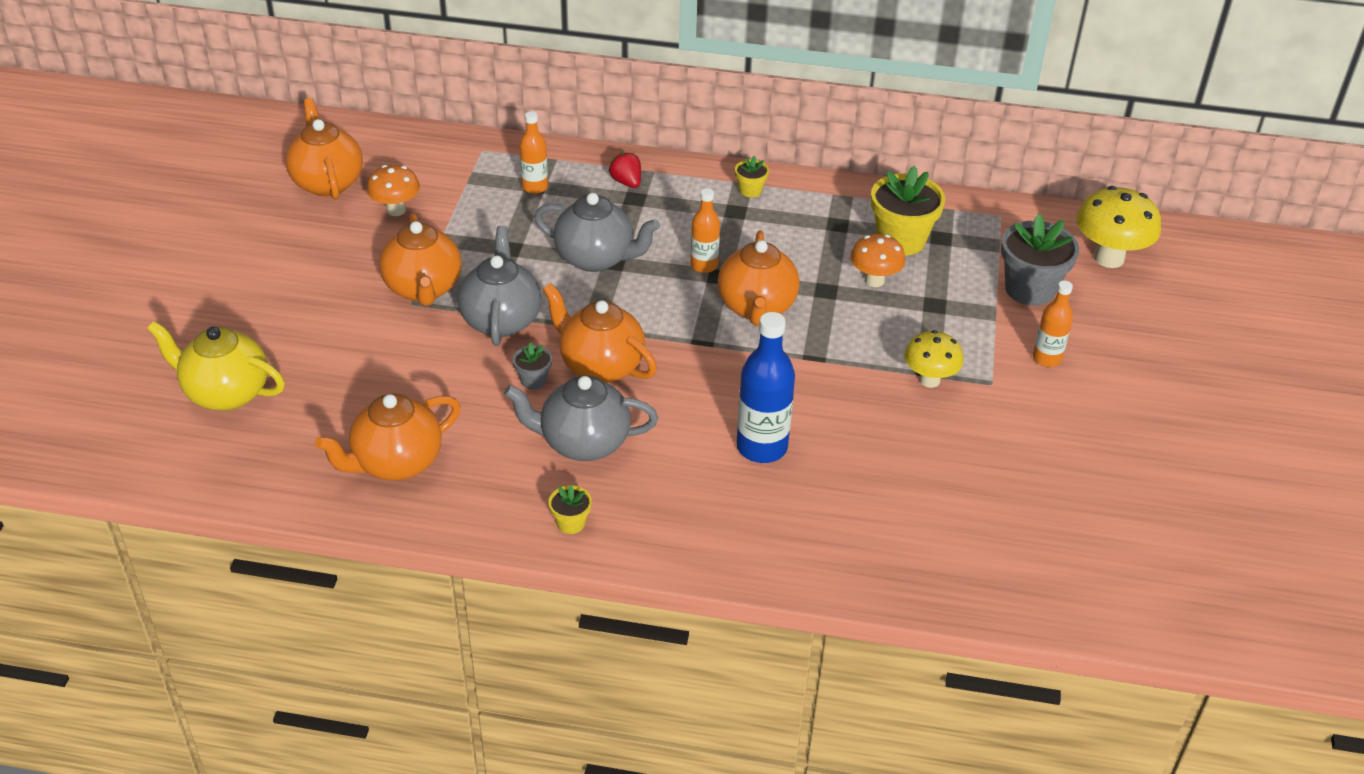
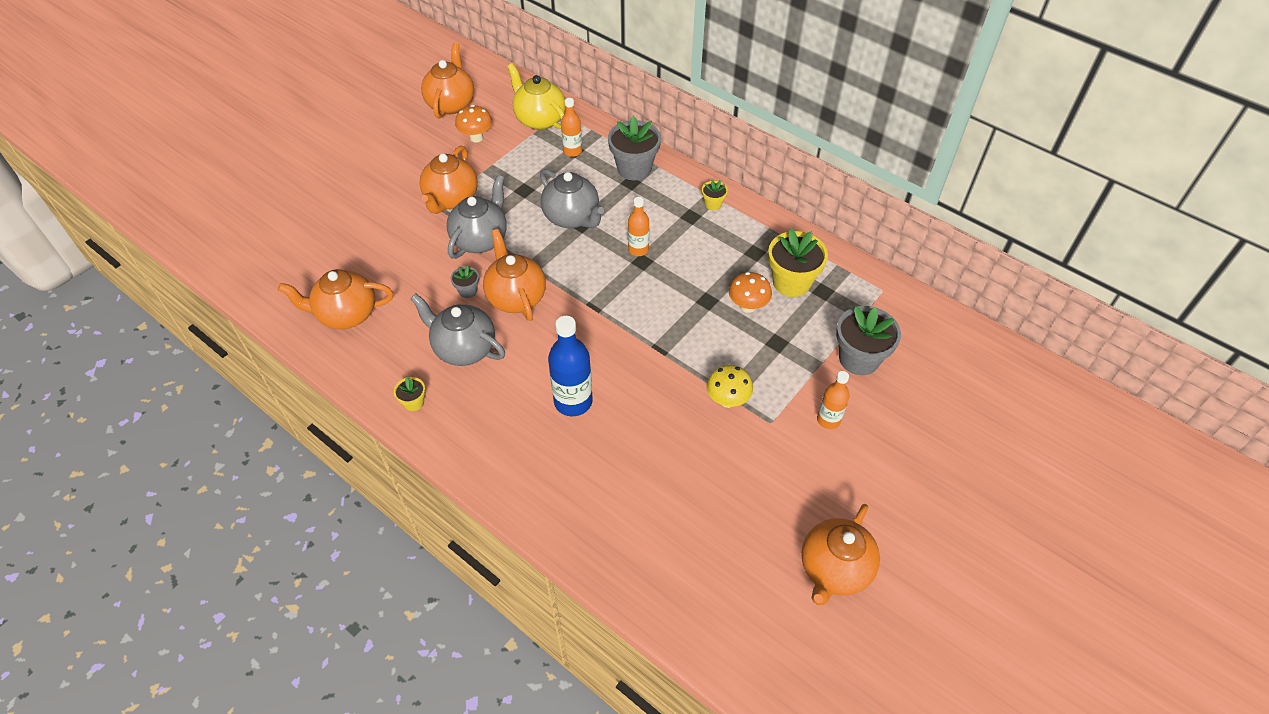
camera: 30 degrees right, 10 degrees up
(225, 393) = (290, 227): yellow teapot -> yellow teapot (539, 119)
(626, 182) = (634, 168): red strawberry -> grey flower pot
(757, 307) = (649, 295): orange teapot -> orange teapot (834, 570)
(1109, 258) = (942, 357): yellow mushroom -> none

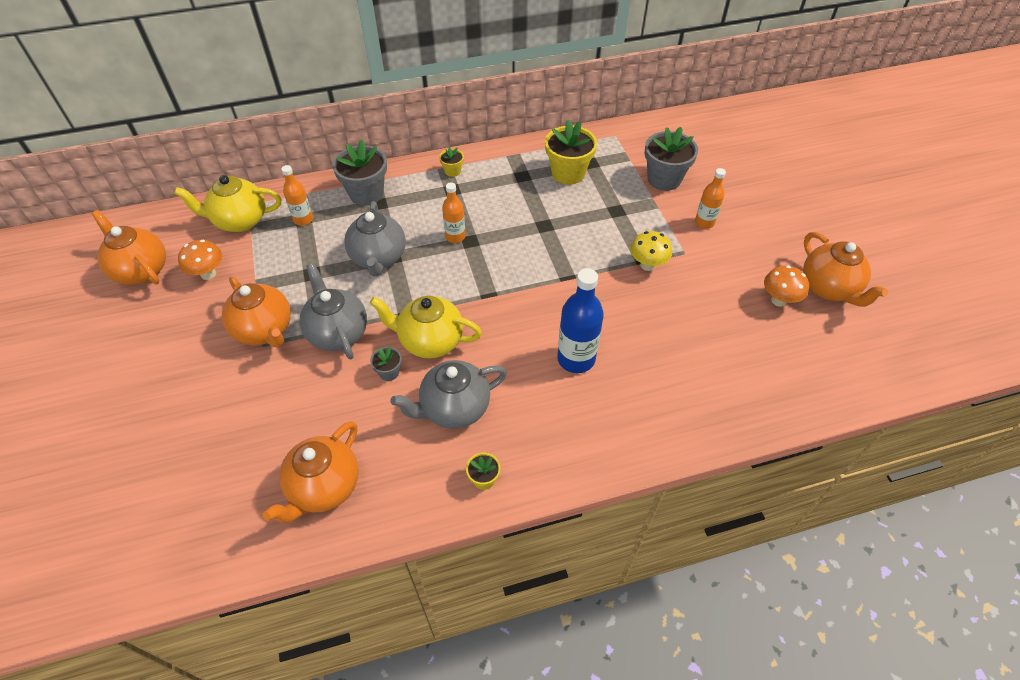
camera: 55 degrees left, 0 degrees up
(516, 297) = (430, 341): orange teapot -> yellow teapot
(572, 218) = (378, 258): grey teapot -> grey teapot turned 90 degrees clockwise
(747, 306) = (570, 207): orange mushroom -> orange mushroom (778, 300)

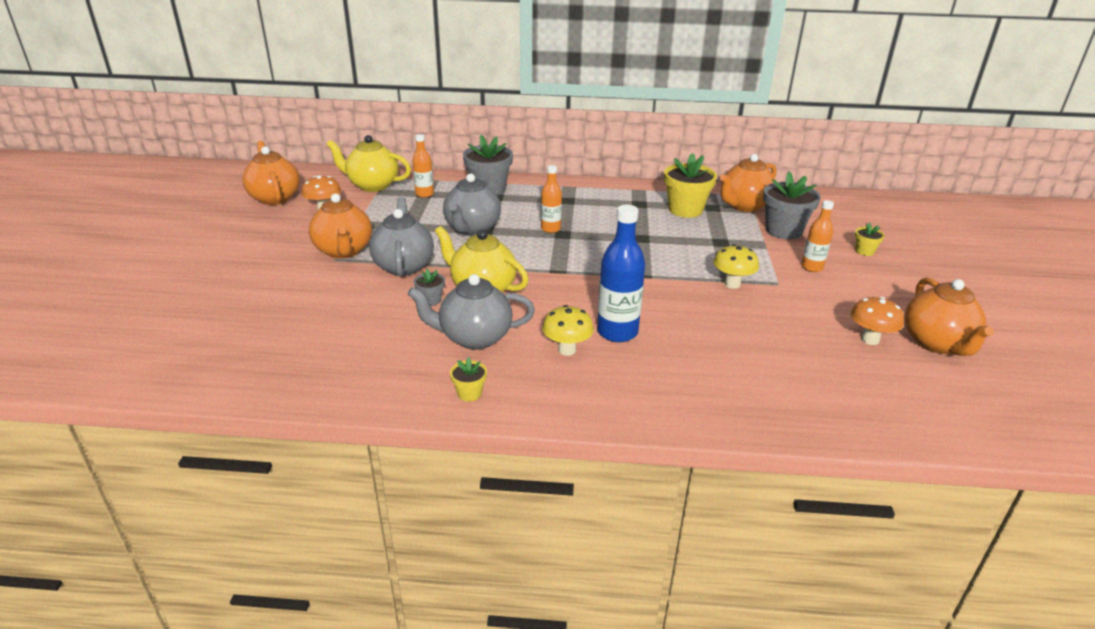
camera: 20 degrees right, 20 degrees down
(324, 487) = (319, 360): orange teapot -> orange teapot (744, 206)
(452, 171) = (575, 189): yellow flower pot -> yellow flower pot (864, 251)
(543, 396) = (567, 350): none -> yellow mushroom

